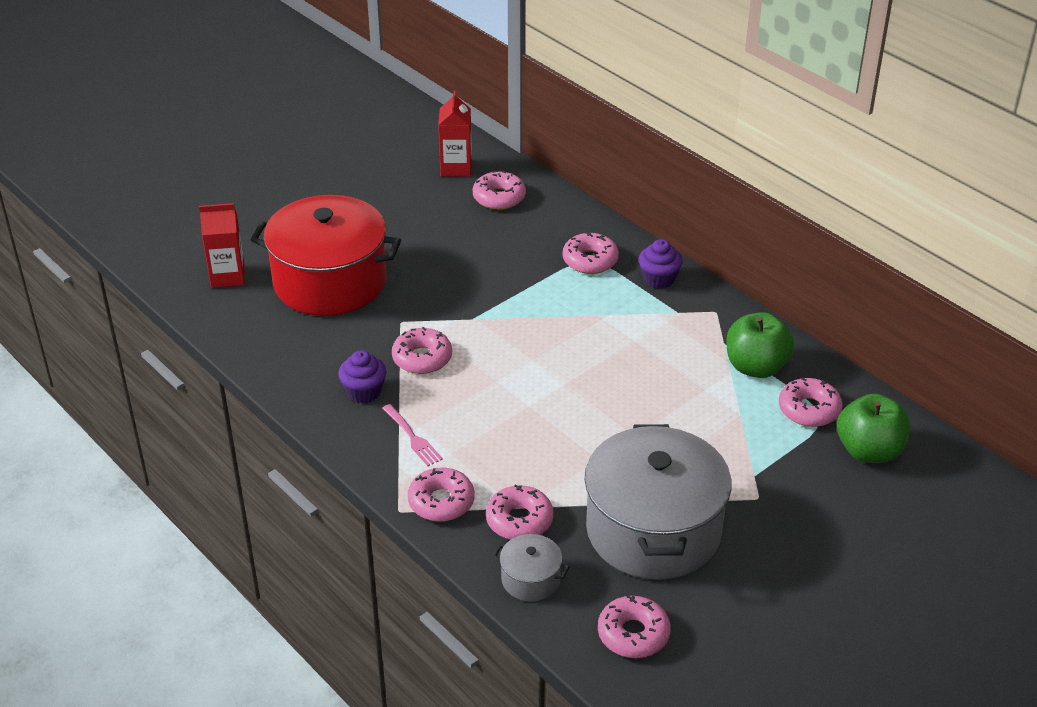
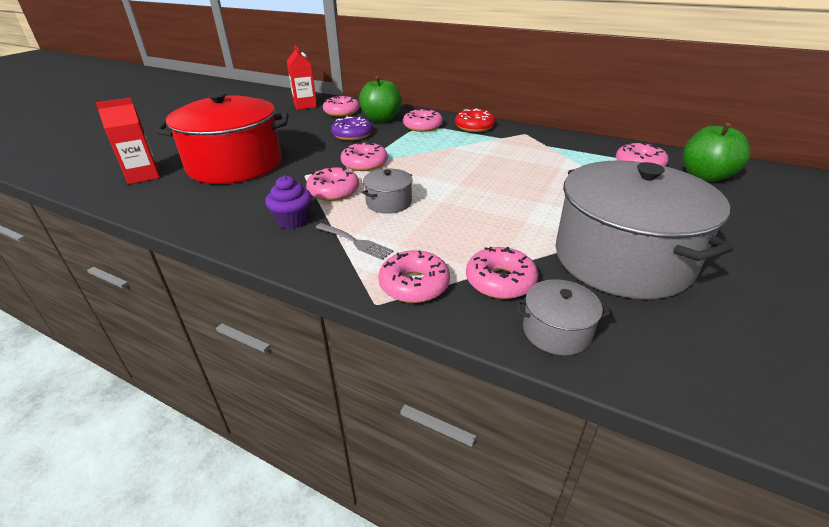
camera: 20 degrees left, 5 degrees down
(412, 437) = (355, 242): pink fork -> grey fork
(472, 392) = (388, 202): none -> grey pot
(489, 256) = (352, 135): none -> purple donut
(633, 634) = (708, 355): pink donut -> pink donut (364, 163)
(659, 279) = (474, 127): purple cupcake -> red donut
(756, 367) = (580, 152): green apple -> green apple (381, 119)

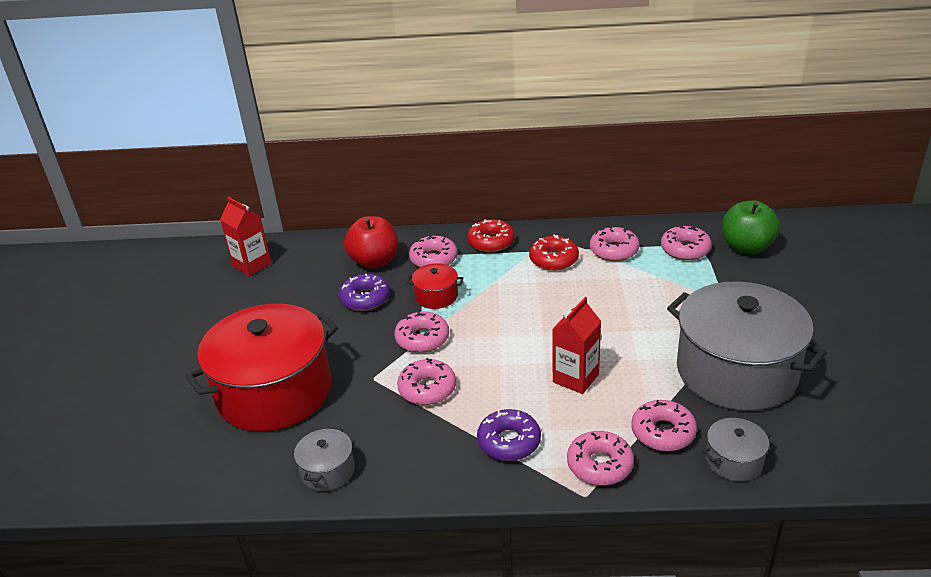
camera: 25 degrees left, 0 degrees up
(143, 176) = (179, 449): red carton -> red carton (575, 378)
(293, 221) = (424, 441): purple cupcake -> none
(341, 112) = (313, 263): pink donut -> pink donut (614, 250)
(355, 242) = (509, 442): grey fork -> purple donut
(381, 119) = (374, 261): green apple -> red apple
(388, 202) = (496, 383): grey pot -> grey pot (327, 471)
(402, 145) = (436, 296): none -> red pot
(514, 146) = (554, 259): none -> red donut

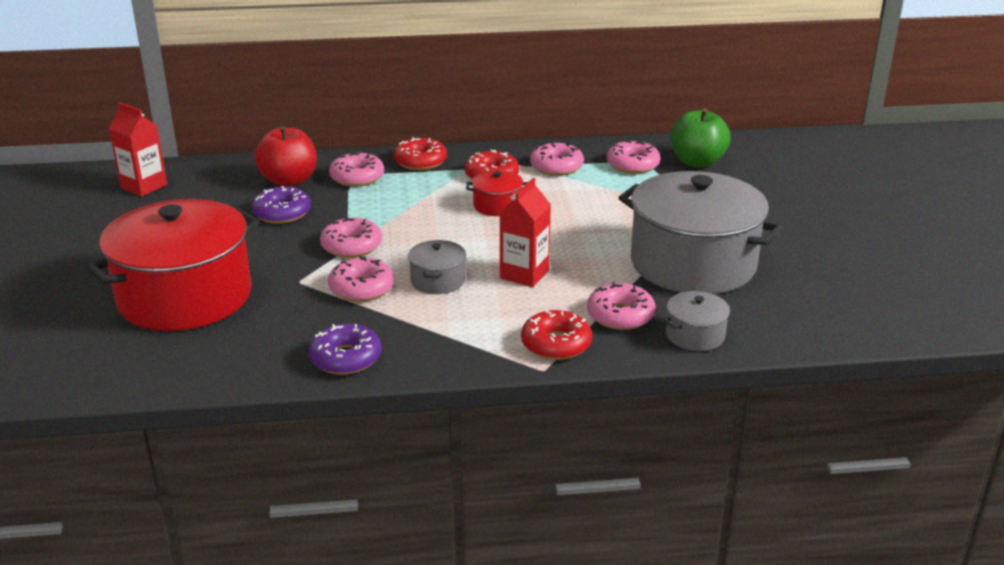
camera: 10 degrees left, 5 degrees down
(327, 471) = (256, 361): grey pot -> grey pot (437, 280)
(436, 296) = (363, 209): red pot -> red pot (497, 205)
(509, 442) = (457, 329): purple donut -> purple donut (345, 358)
(599, 465) = (556, 344): pink donut -> red donut

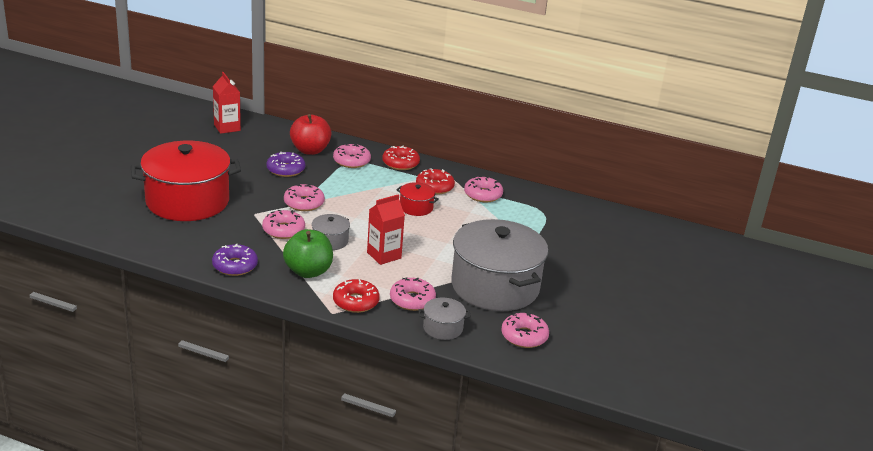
camera: 25 degrees right, 0 degrees up
(632, 165) = (535, 210): pink donut -> pink donut (524, 336)
(697, 162) = (582, 222): green apple -> green apple (308, 271)

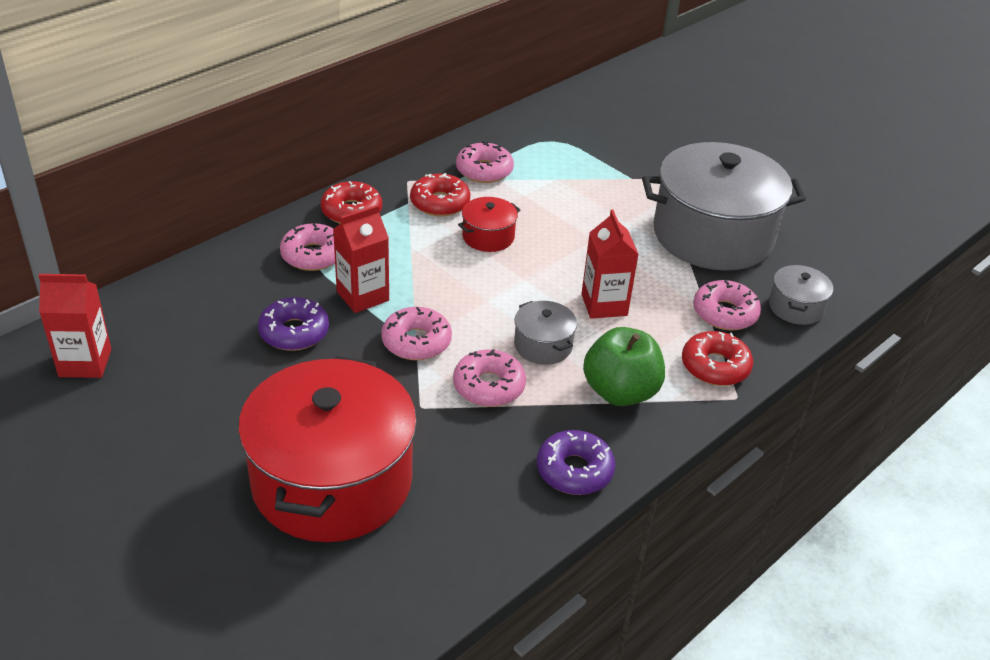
camera: 65 degrees left, 10 degrees up
(310, 150) = (246, 288): red apple -> none
(329, 181) = (362, 296): none -> red carton
(524, 336) = (827, 249): pink donut -> none

